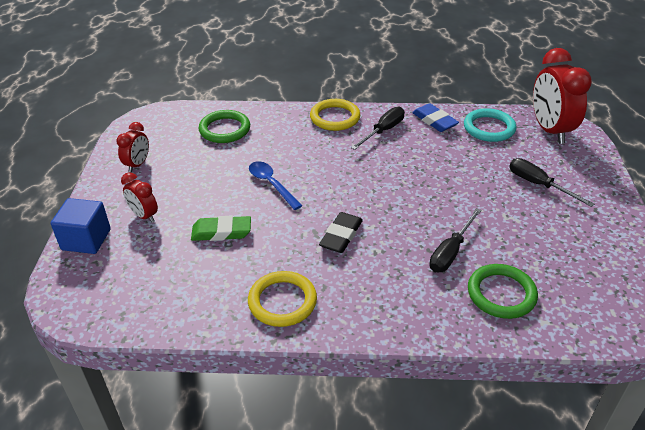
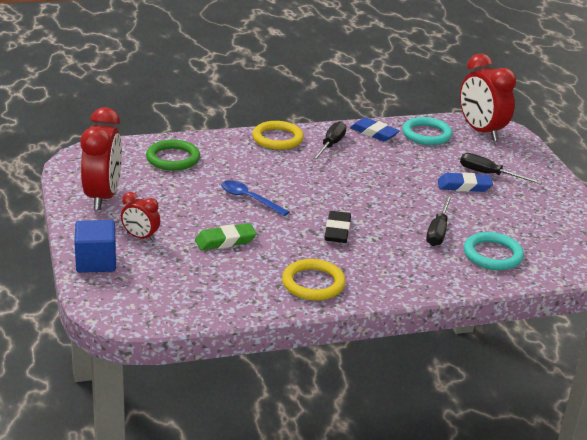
camera: 20 degrees left, 10 degrees down
(138, 164) = (103, 197): red clock -> red clock, size x1.93
(501, 294) = (492, 255): green ring -> turquoise ring
(504, 196) = (464, 186): none -> blue eraser

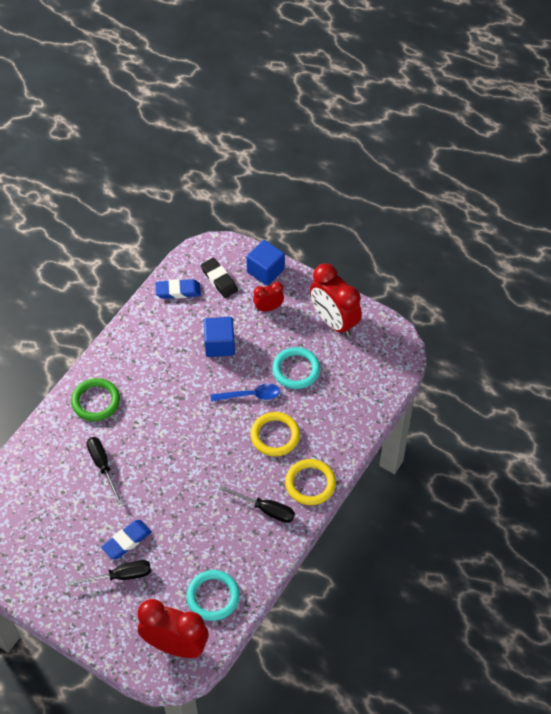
camera: 140 degrees right, 25 degrees up
(173, 158) = (345, 395): green ring -> green ring (96, 401)
(225, 241) = (219, 345): green eraser -> blue cube
(313, 283) = (134, 351): yellow ring -> yellow ring (275, 436)
(330, 145) = (265, 509): black screwdriver -> black screwdriver turned 45 degrees counterclockwise
(337, 231) = (165, 411): black eraser -> black eraser (219, 280)
(374, 133) = (253, 559): blue eraser -> blue eraser (178, 291)
(492, 255) = (49, 470): turquoise ring -> turquoise ring (296, 370)

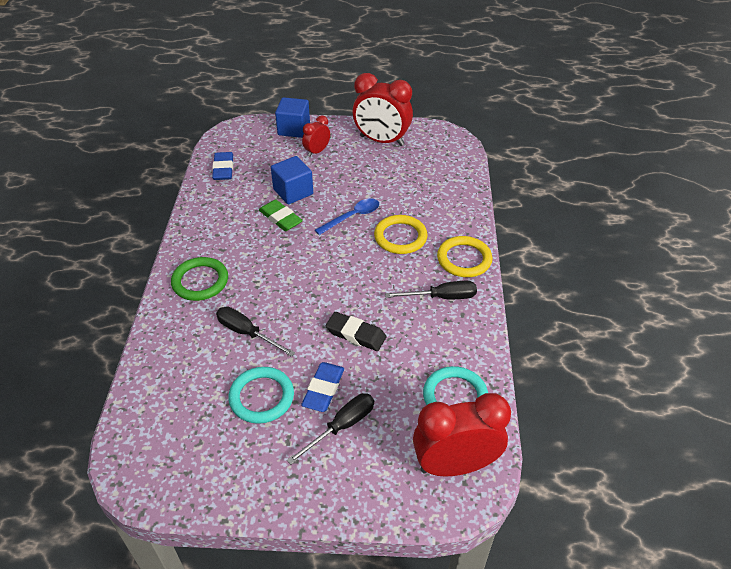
camera: 30 degrees left, 10 degrees down
(178, 291) = (223, 169): blue eraser -> blue eraser turned 60 degrees counterclockwise
(192, 368) = (280, 218): none -> green eraser
(219, 280) = (256, 148): black eraser -> black eraser (356, 334)
(296, 370) = (378, 183): turquoise ring -> turquoise ring (261, 397)

